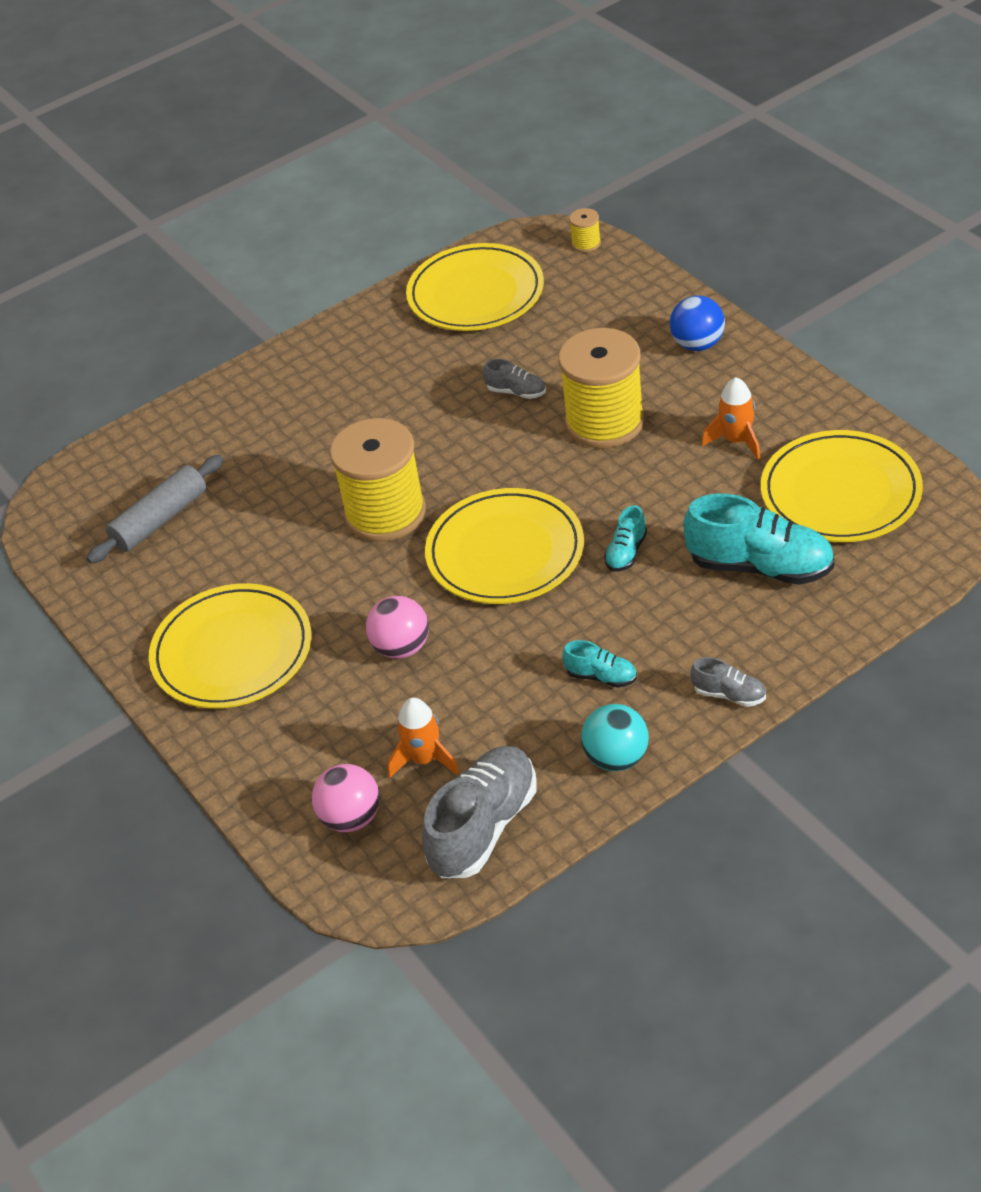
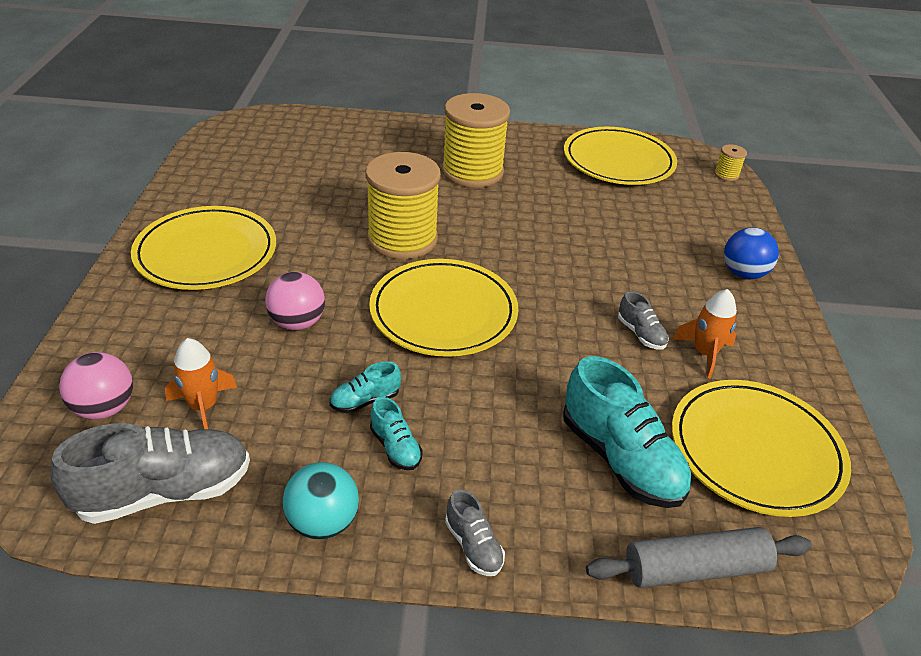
camera: 30 degrees right, 5 degrees down
(160, 519) = (280, 162): grey rolling pin -> grey rolling pin (695, 569)
(516, 392) = (576, 225): grey shoe -> grey shoe (641, 334)
(605, 422) = (615, 278): yellow spool -> yellow spool (472, 172)
(626, 552) = (526, 372): turquoise shoe -> turquoise shoe (365, 401)

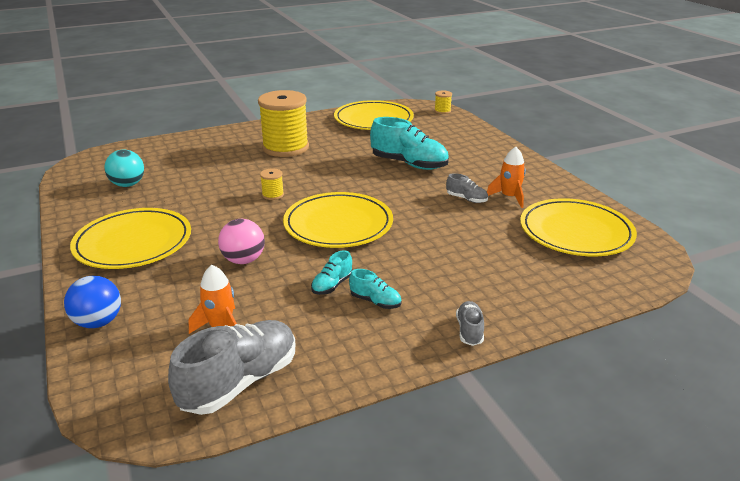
camera: 25 degrees left, 10 degrees down
(105, 408) = (143, 354): pink ball -> none
(323, 522) = (367, 355): turquoise ball -> turquoise ball (128, 185)
(402, 239) = (273, 195): yellow spool -> yellow spool, size x0.41
(473, 545) = (469, 331): grey shoe -> grey shoe turned 120 degrees counterclockwise
(620, 459) = (511, 260): turquoise shoe -> turquoise shoe (409, 164)
(695, 569) = (595, 294): grey rolling pin -> none
(743, 273) = (495, 155): blue ball -> blue ball (98, 322)

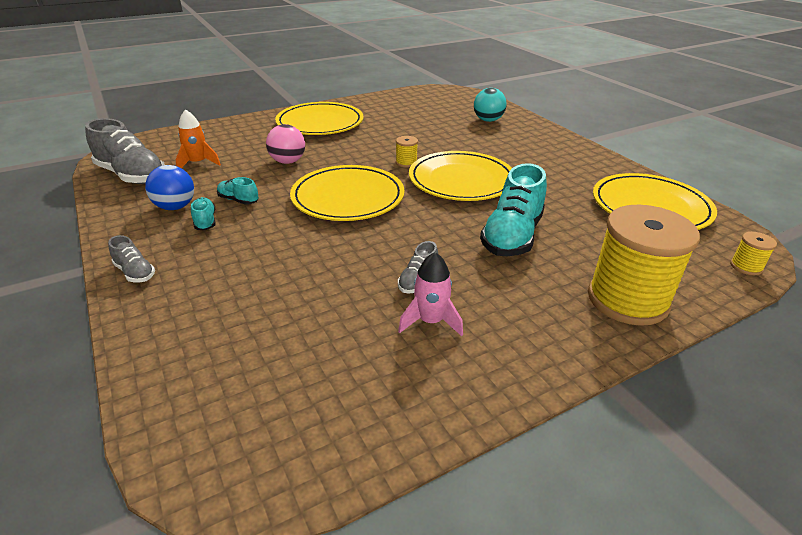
camera: 85 degrees right, 5 degrees up
(98, 322) = (221, 128): blue ball -> blue ball (175, 207)
(128, 185) = (413, 109): turquoise ball -> turquoise ball (488, 120)
(285, 148) = (521, 159): yellow spool -> yellow spool (627, 300)
(375, 301) = (205, 221): turquoise shoe -> turquoise shoe turned 135 degrees clockwise
(469, 331) = (135, 272): grey shoe -> grey shoe turned 45 degrees clockwise
(509, 197) = (430, 321): orange rocket -> pink rocket
(576, 232) = (324, 384): yellow plate -> yellow plate (461, 180)

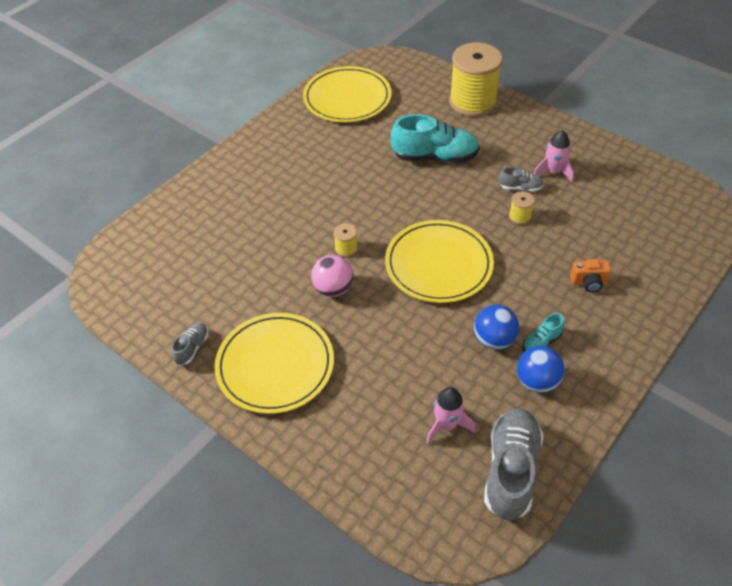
camera: 110 degrees left, 15 degrees up
(135, 272) = (630, 342): grey shoe -> grey shoe (192, 348)
(198, 163) = (446, 425): orange rocket -> pink rocket
(232, 276) = (588, 282): none -> orange camera
(238, 200) = (494, 339): turquoise shoe -> blue ball
(288, 162) = (396, 343): pink ball -> pink ball (333, 289)
(461, 180) = (362, 202): yellow plate -> none
(488, 120) = (201, 216): turquoise ball -> none
(746, 266) = (404, 61): yellow spool -> yellow spool (519, 216)

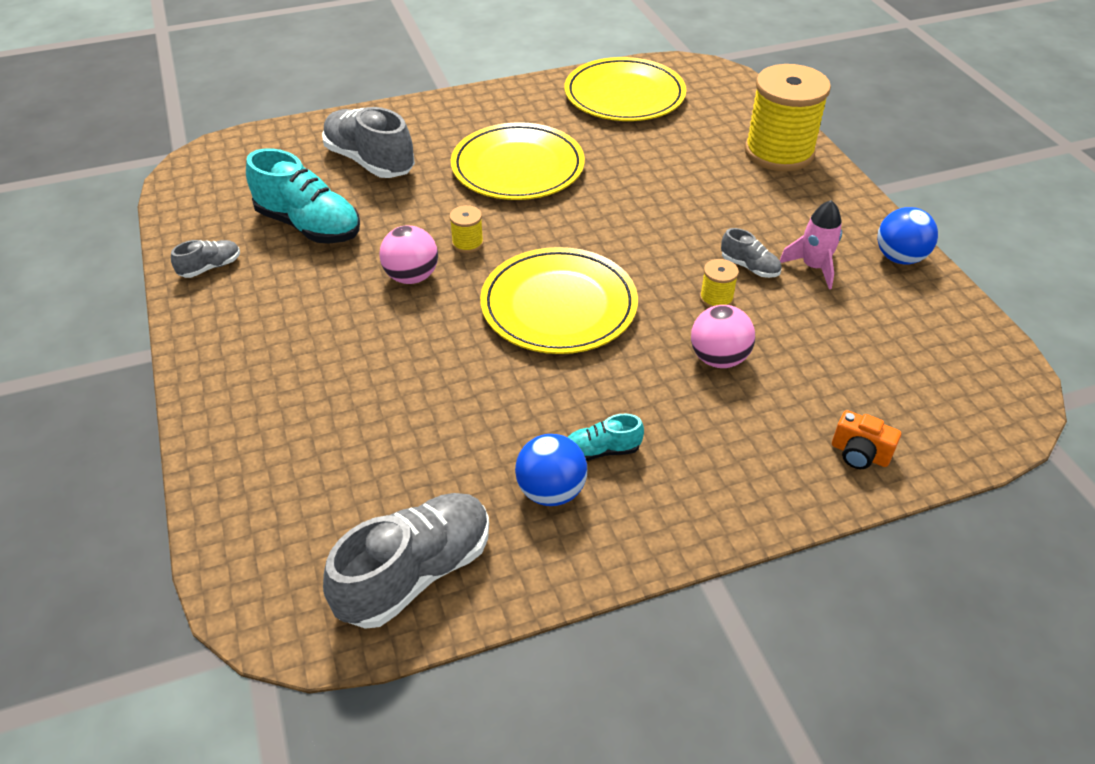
camera: 30 degrees right, 5 degrees down
(225, 219) = (370, 161): none -> grey shoe
(275, 365) = (272, 323): yellow plate -> yellow plate (518, 167)
(435, 157) = (671, 192): turquoise shoe -> turquoise shoe (309, 226)
(446, 425) = (392, 480): pink rocket -> none
(494, 339) = (544, 418): blue ball -> blue ball (899, 258)
(552, 254) = (718, 358): none -> pink ball
(588, 282) = (736, 413): orange camera -> orange camera (859, 454)

